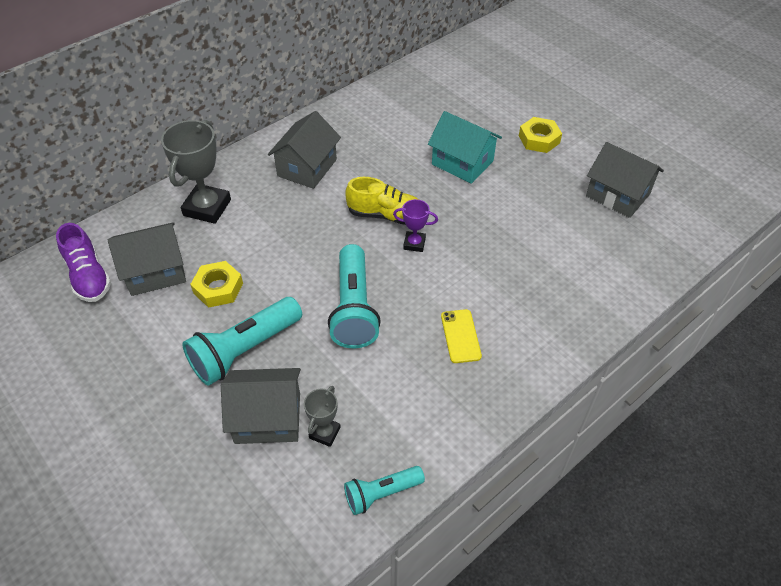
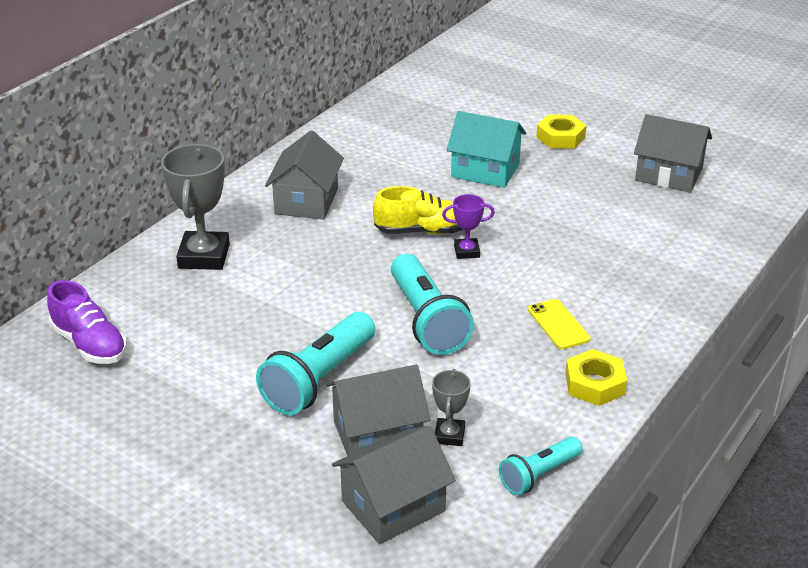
camera: 15 degrees left, 15 degrees down
(155, 271) = (172, 326): grey house -> grey house (393, 506)
(218, 288) = (257, 329): yellow nut -> yellow nut (594, 384)

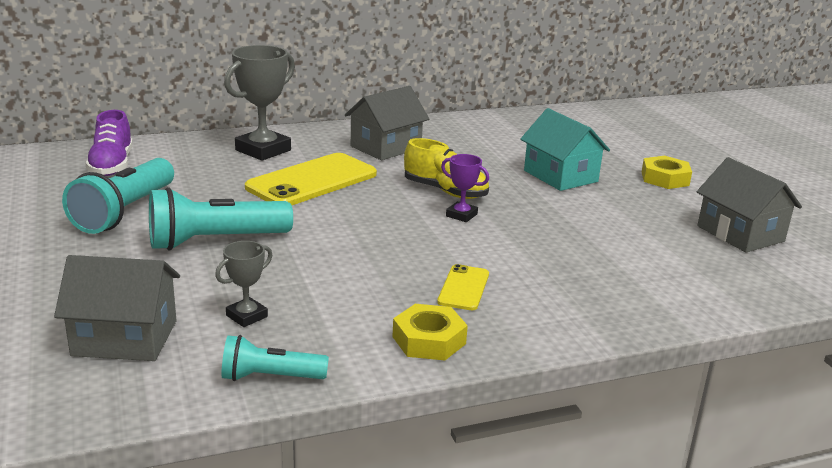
camera: 35 degrees right, 10 degrees down
(300, 272) = (312, 181): none -> yellow phone
(377, 434) = (195, 290): grey house -> none
(427, 320) = (356, 241): turquoise flashlight -> turquoise flashlight (125, 212)

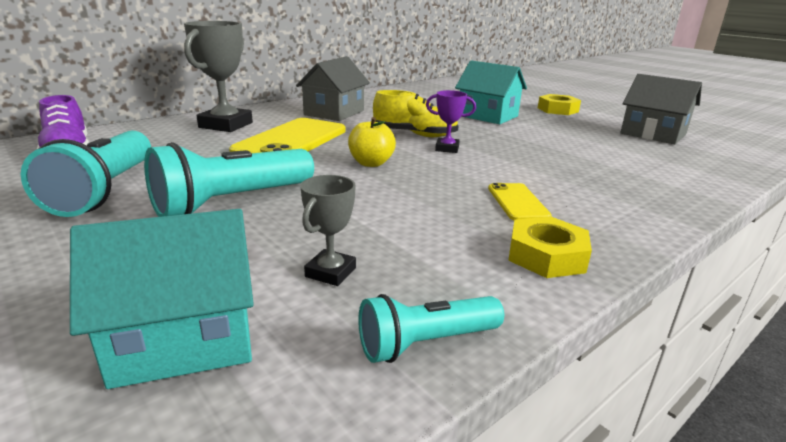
camera: 20 degrees left, 0 degrees up
(125, 338) = (184, 337): grey house -> turquoise house
(366, 221) = (371, 163): none -> yellow apple

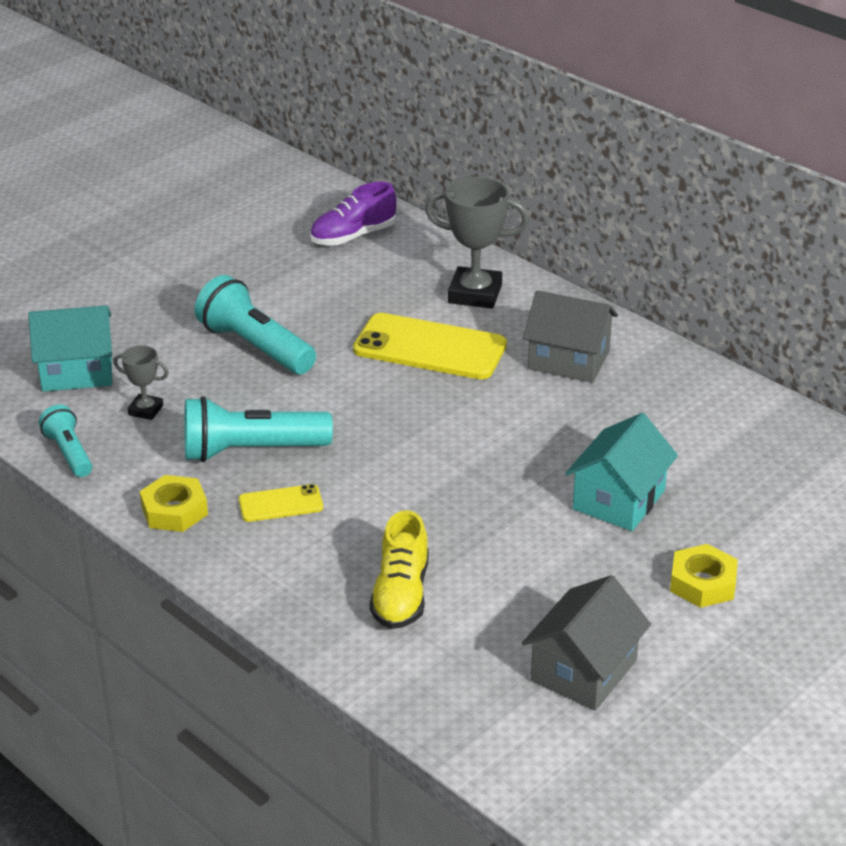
camera: 85 degrees right, 10 degrees up
(105, 190) = (268, 284): turquoise flashlight -> turquoise flashlight (251, 451)
(184, 337) = (77, 371): turquoise house -> turquoise house turned 75 degrees counterclockwise
(371, 163) = (369, 408): yellow apple -> none
(414, 135) = (488, 433): yellow shoe -> yellow shoe (401, 594)
(447, 148) = (438, 460): purple trophy -> none

